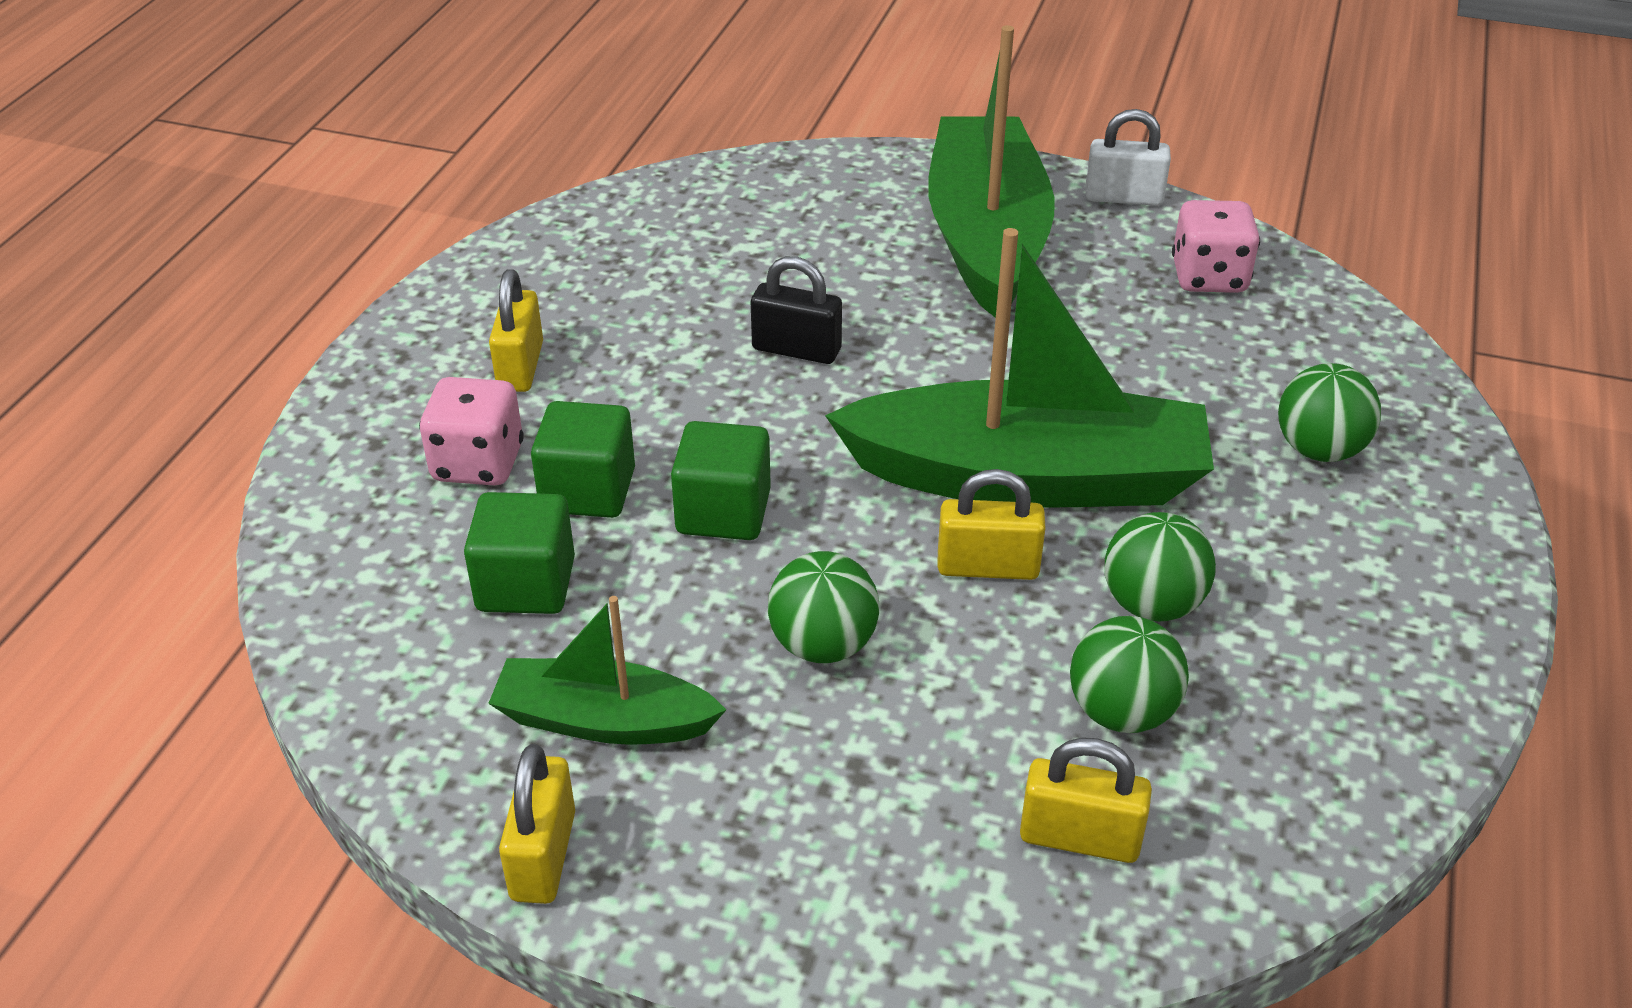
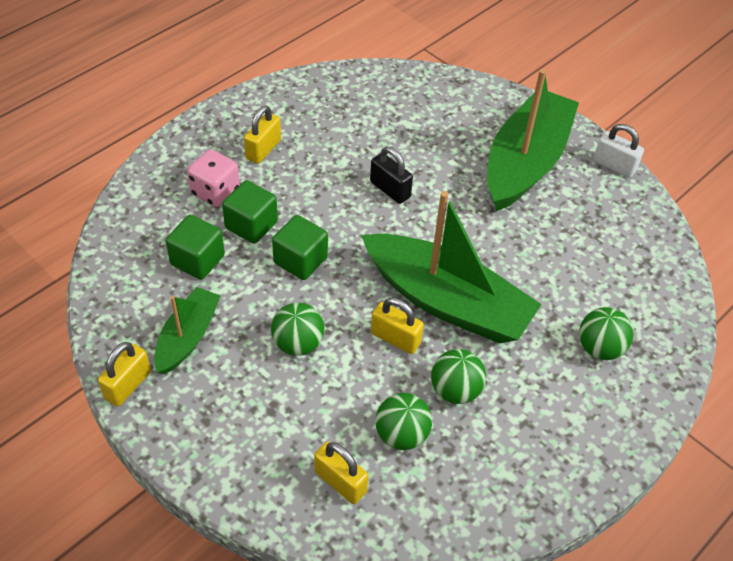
camera: 25 degrees right, 10 degrees up
(604, 720) = (188, 337): green boat -> green boat turned 75 degrees clockwise
(1209, 277) = (621, 230): pink dice -> none

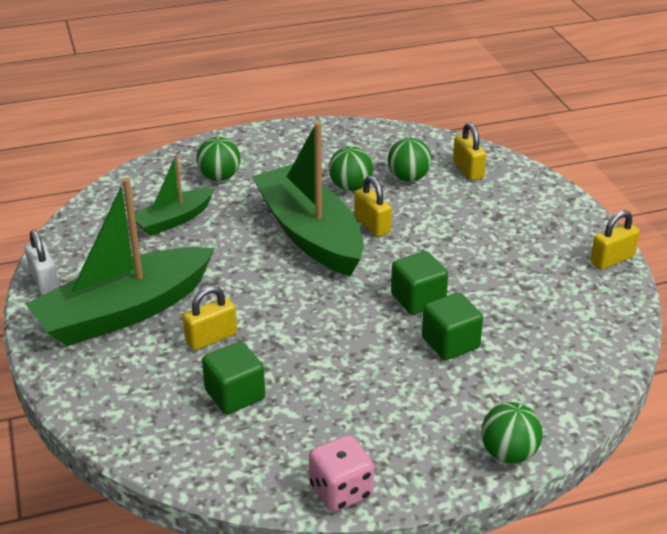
camera: 150 degrees left, 15 degrees down
(188, 337) = (550, 275): green boat -> green boat (174, 220)
(197, 260) = (519, 329): green cube -> green cube (235, 395)
(215, 192) = (474, 387): pink dice -> pink dice (341, 491)
(263, 149) = (395, 417): yellow padlock -> yellow padlock (211, 338)
(298, 343) = (455, 244): green ball -> green ball (508, 453)
(390, 189) = (285, 331): black padlock -> none

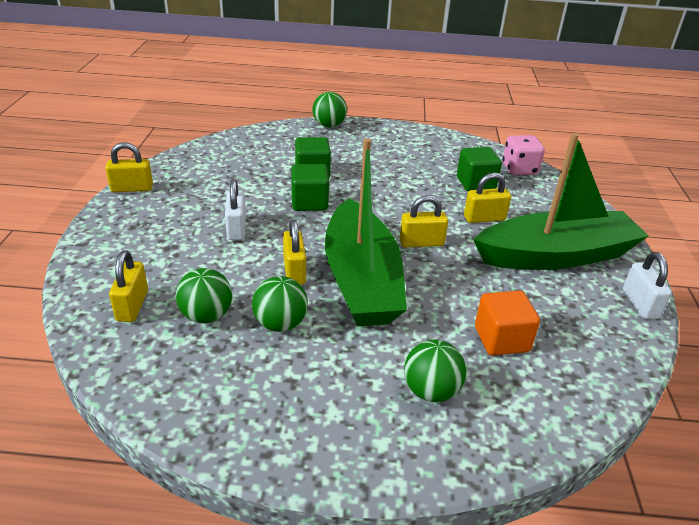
camera: 160 degrees left, 0 degrees up
(174, 220) = (501, 339): green boat -> orange cube
(271, 285) = (421, 243): none -> yellow padlock
(341, 491) = (429, 134): pink dice -> pink dice (519, 169)
(460, 248) = (236, 229): none -> white padlock

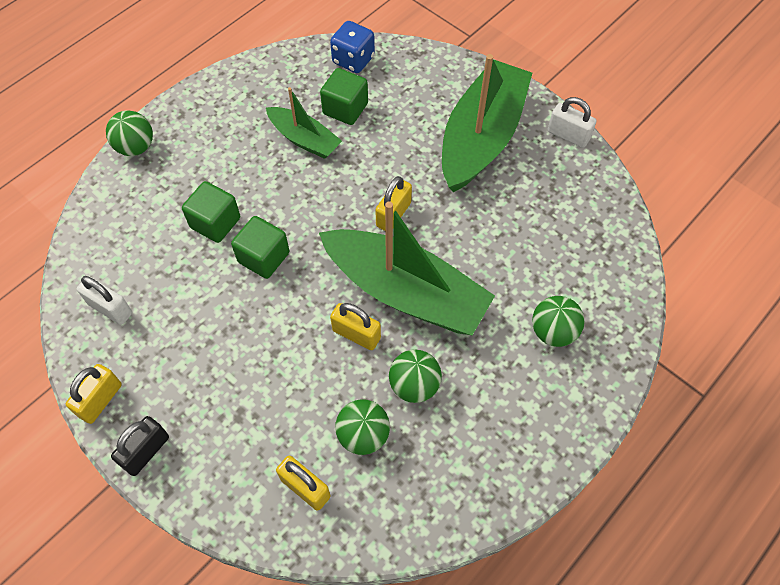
camera: 50 degrees left, 25 degrees up
(107, 221) = (146, 451): none -> black padlock
(236, 229) = (256, 343): white padlock -> white padlock (110, 308)
(425, 178) = (304, 139): none -> green boat
(484, 218) = (398, 144): yellow padlock -> none
(501, 339) = (538, 249): orange cube -> none
(519, 169) = (353, 60): pink dice -> blue dice

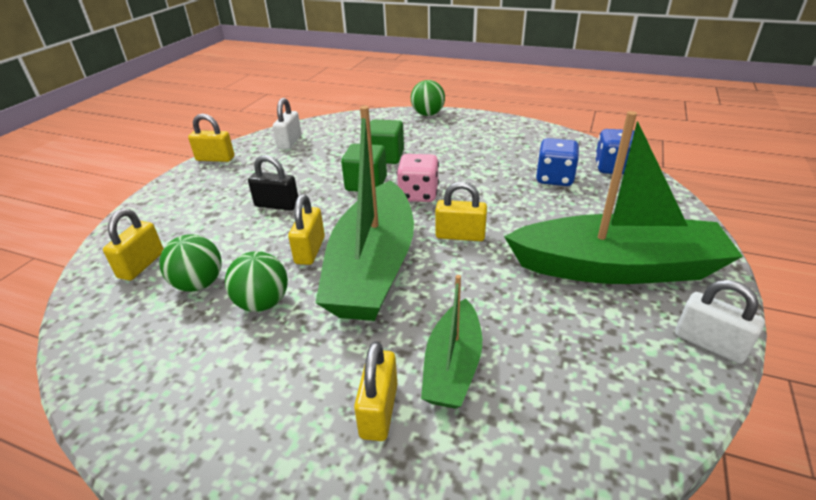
camera: 70 degrees right, 25 degrees down
(146, 451) = (175, 185): black padlock -> black padlock (277, 205)
(304, 139) = (500, 169): green boat -> green boat (453, 366)
(311, 220) = (418, 194): none -> pink dice
(345, 109) = (554, 179): green cube -> blue dice
(553, 331) = (379, 410): green ball -> yellow padlock
(568, 135) = (709, 344): white padlock -> white padlock turned 60 degrees counterclockwise

